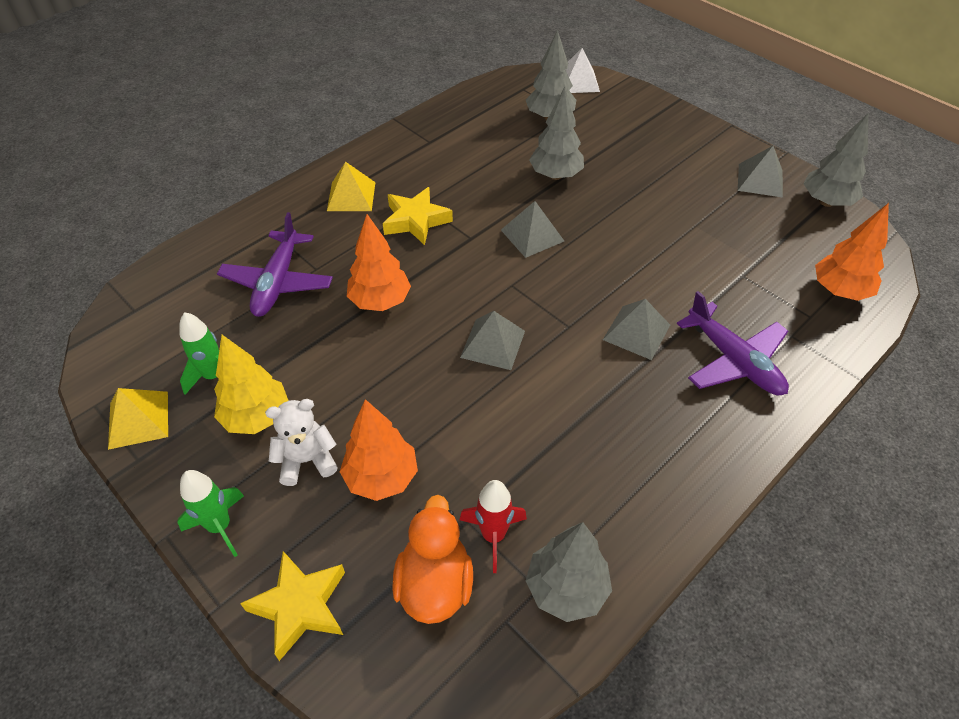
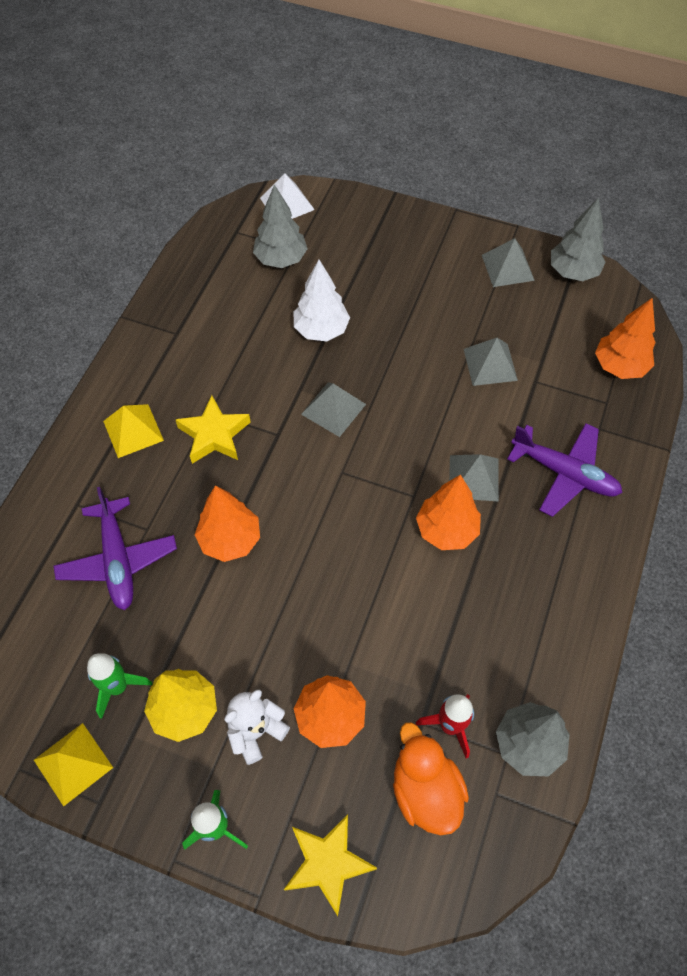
camera: 25 degrees left, 10 degrees up
(493, 344) = (357, 542): grey pyramid -> grey pyramid (490, 364)
(555, 175) = (321, 330): grey tree -> white tree
(585, 365) = (446, 530): none -> orange tree

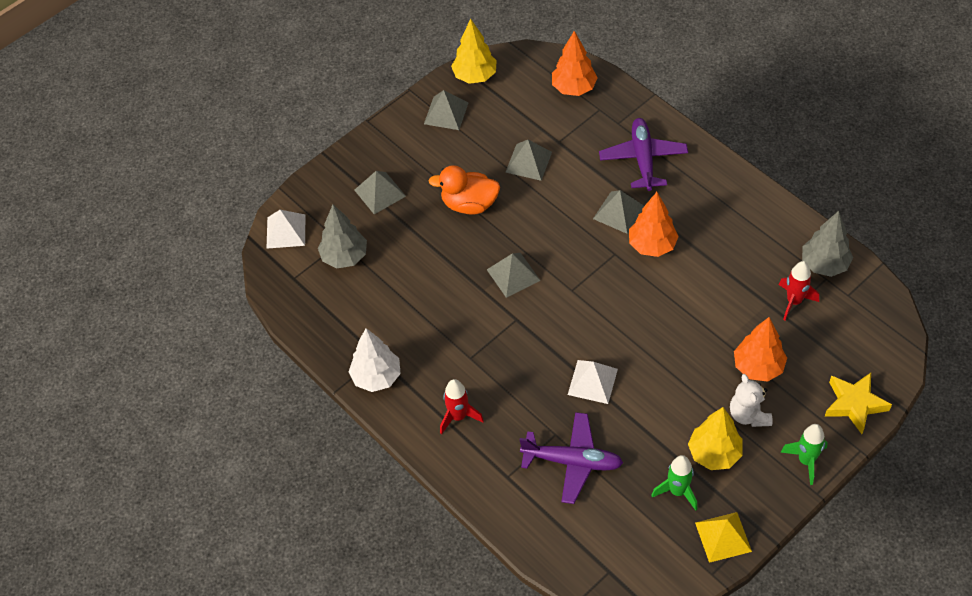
camera: 60 degrees left, 5 degrees down
(133, 430) = (458, 416): yellow pyramid -> red rocket
(214, 435) = (493, 361): yellow star -> none
(230, 540) = (592, 381): orange tree -> white pyramid
(321, 330) = (434, 255): white tree -> white tree (376, 377)
(373, 255) = (380, 193): none -> grey pyramid
(425, 790) = (830, 332): orange duck -> orange duck (469, 204)
(564, 473) = (643, 159): purple plane -> purple plane turned 60 degrees counterclockwise
(573, 272) = (475, 76): grey tree -> yellow tree

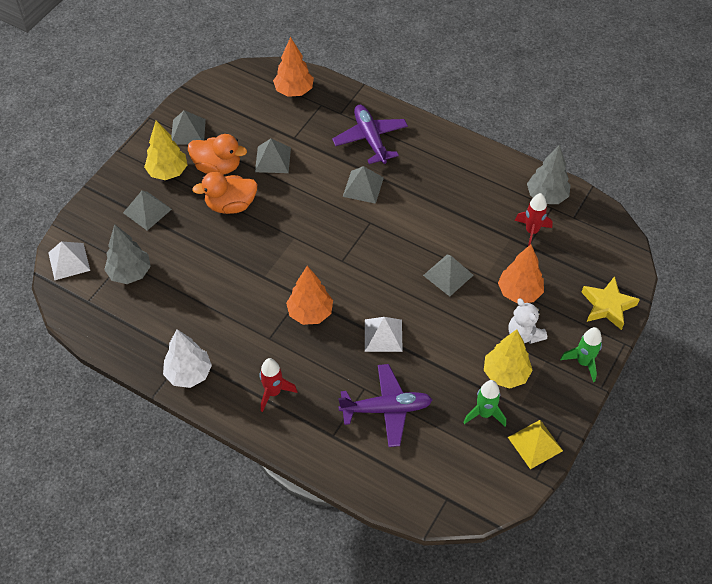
camera: 20 degrees left, 0 degrees up
(467, 158) = (217, 167): none -> orange duck
(475, 76) = (205, 96): yellow tree -> yellow tree (168, 172)
(513, 274) = (287, 258): grey pyramid -> grey pyramid (448, 275)
(652, 245) = (399, 209): orange tree -> orange tree (310, 313)

